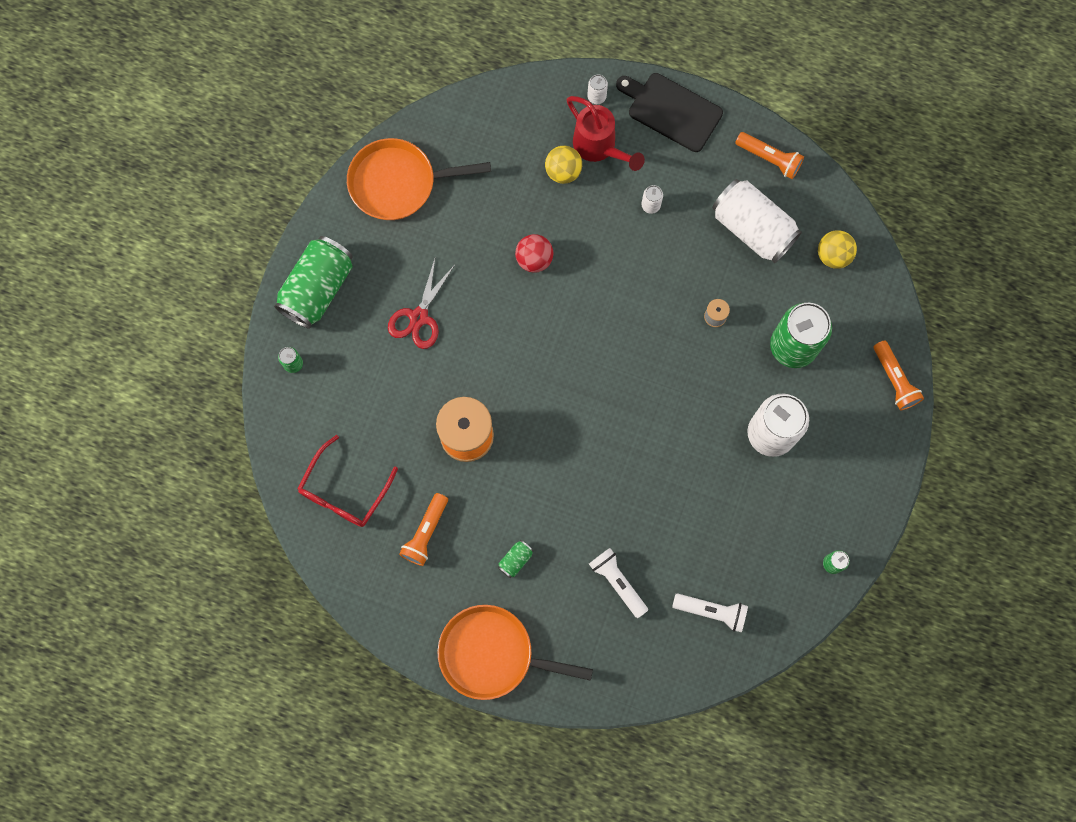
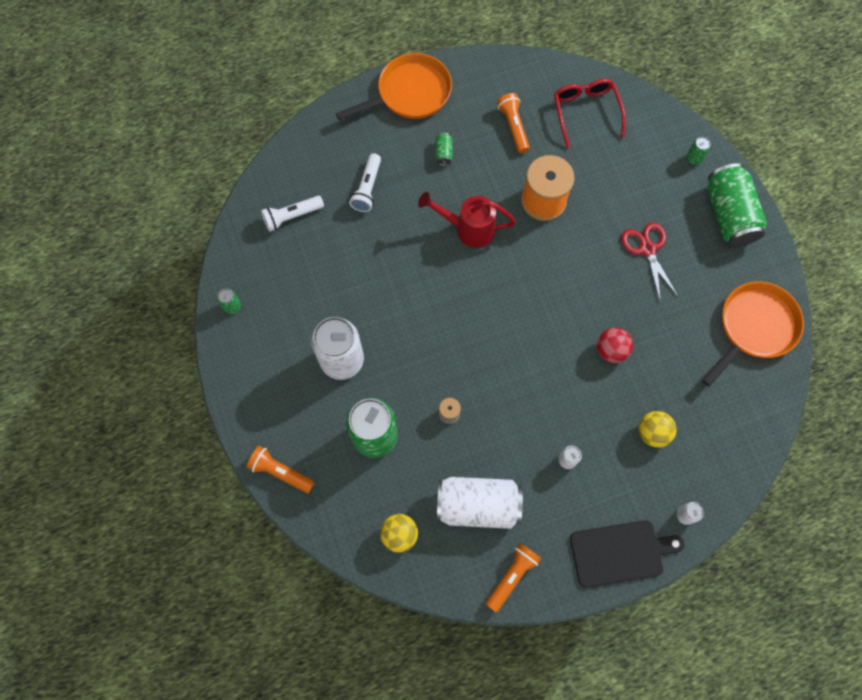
camera: 140 degrees right, 5 degrees down
(599, 148) = (644, 474): red watering can -> red watering can (468, 229)
(617, 582) = (367, 188): white flashlight -> white flashlight turned 90 degrees clockwise
(769, 159) = (512, 576): orange flashlight -> orange flashlight turned 135 degrees clockwise

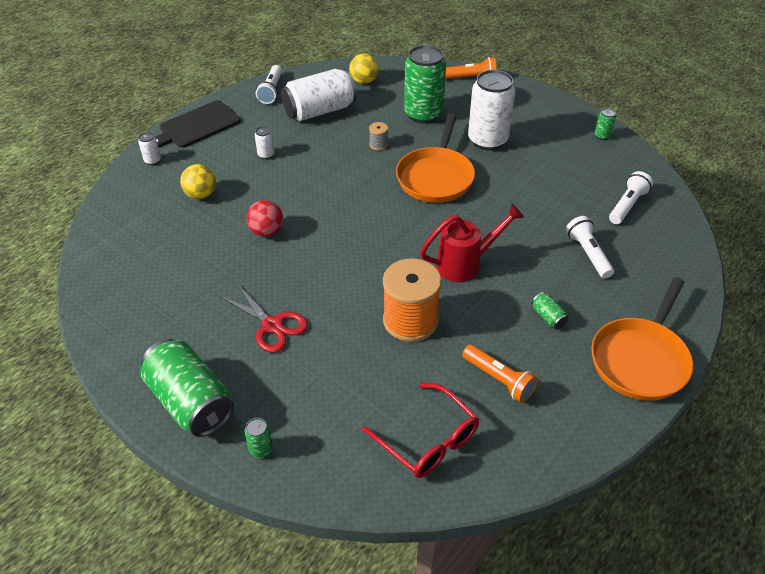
camera: 150 degrees right, 25 degrees down
(512, 576) = (271, 91): orange flashlight -> white flashlight
(754, 328) = (127, 305): orange pan -> orange pan (436, 177)

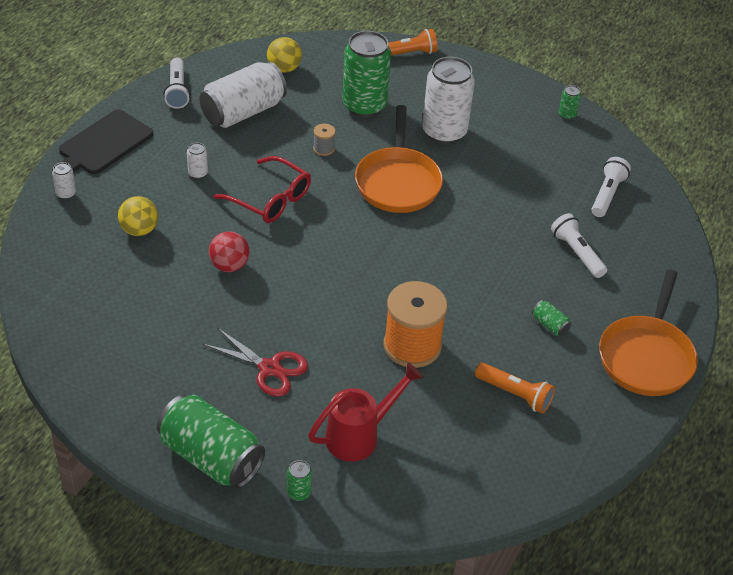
camera: 15 degrees left, 0 degrees up
(428, 440) = (460, 461): red glasses -> red glasses (270, 199)
(466, 264) = (454, 278): red watering can -> red watering can (360, 435)

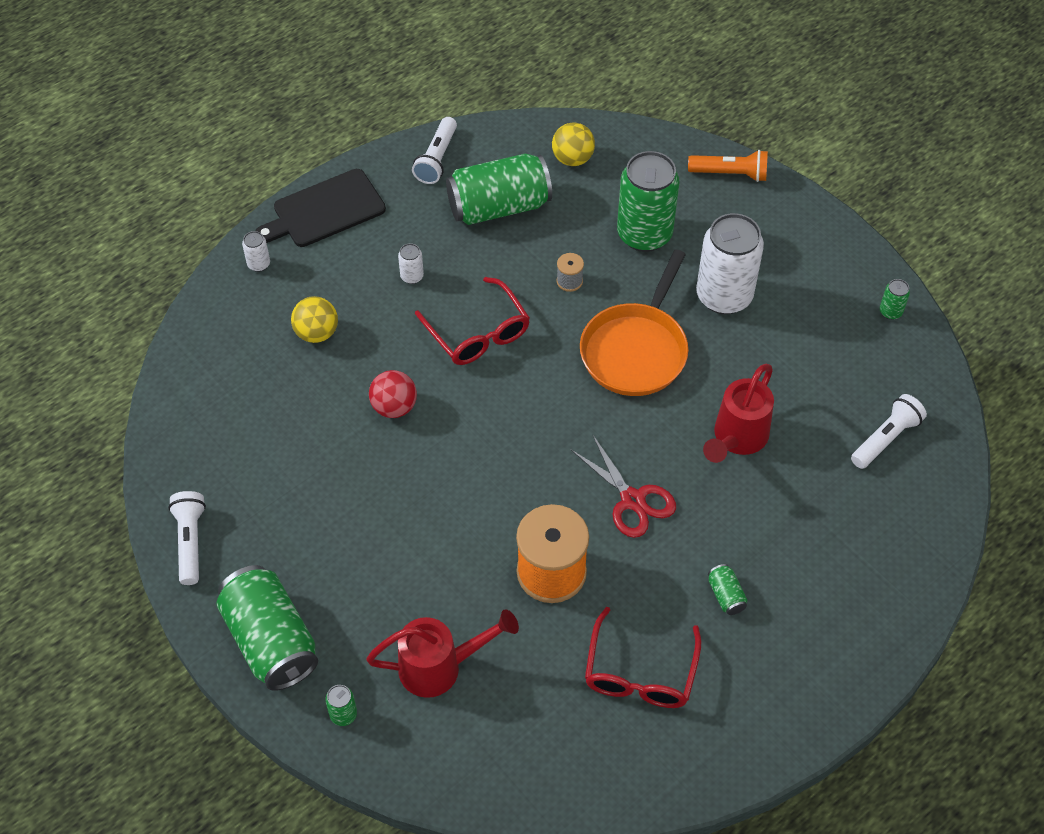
camera: 25 degrees right, 10 degrees up
(243, 112) = (499, 206): white can -> green can
(269, 368) = (380, 551): red scissors -> red scissors (632, 500)
(502, 221) = (736, 439): none -> red watering can
(515, 394) = (640, 672): orange flashlight -> red glasses
(577, 253) = (807, 508): white flashlight -> white flashlight (190, 542)
(647, 356) = (823, 674): orange pan -> none

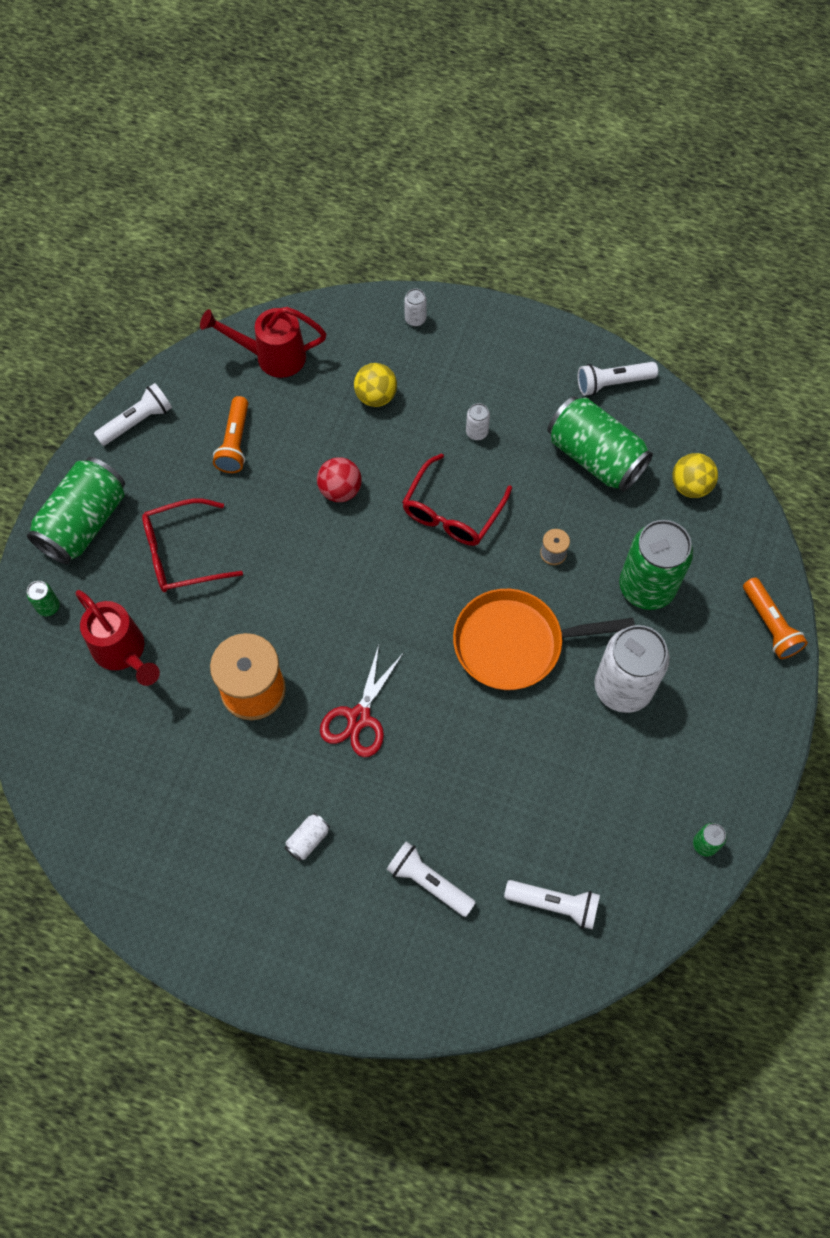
camera: 60 degrees right, 10 degrees up
(279, 468) = (235, 442): none -> orange flashlight
(324, 210) = (500, 333): black cutting board -> none
(640, 672) = (197, 806): red glasses -> red glasses (182, 553)
(726, 595) = (308, 840): green can -> white can
(736, 439) = (472, 773): red watering can -> red watering can (271, 356)
(817, 520) = (428, 882): none -> white flashlight

